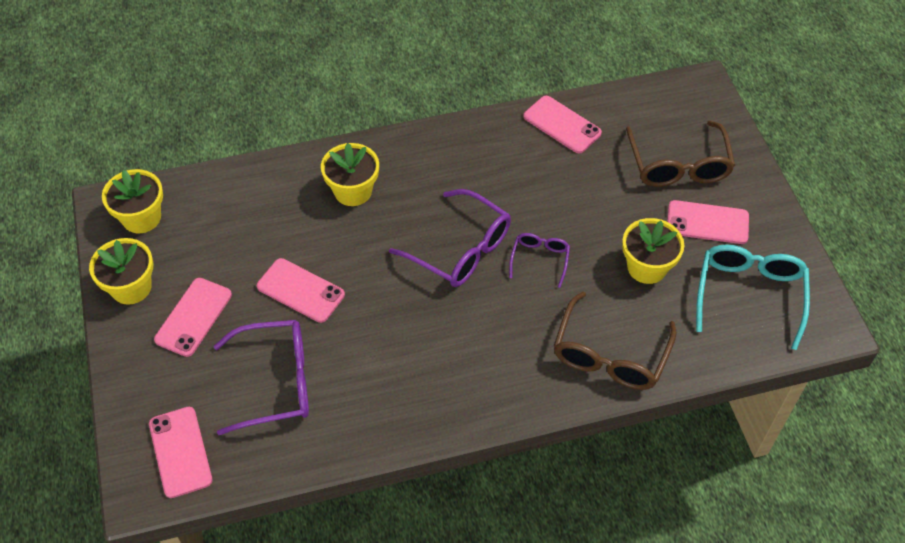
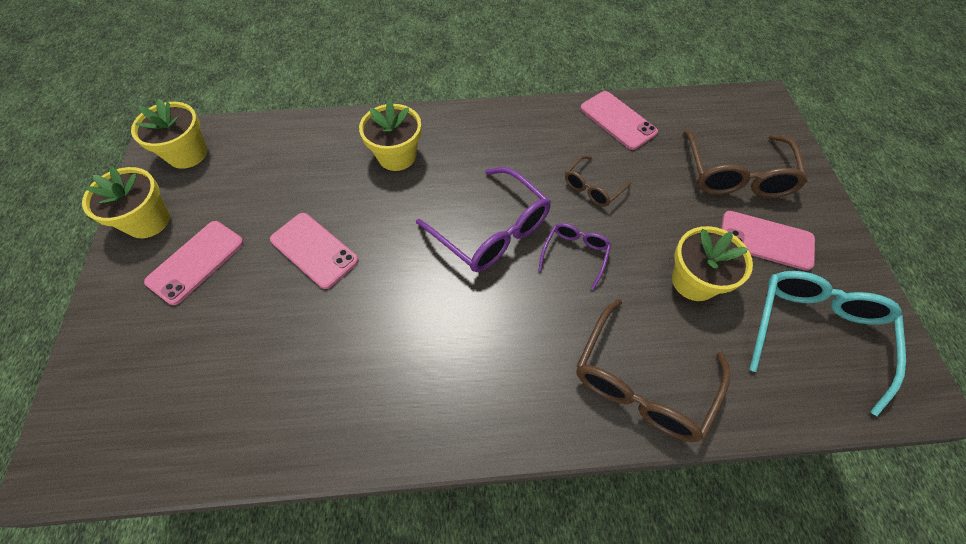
camera: 10 degrees right, 5 degrees up
(180, 452) = (118, 421): pink phone -> none
(276, 382) = (254, 351): purple glasses -> none
(547, 196) = (592, 188): none -> brown glasses

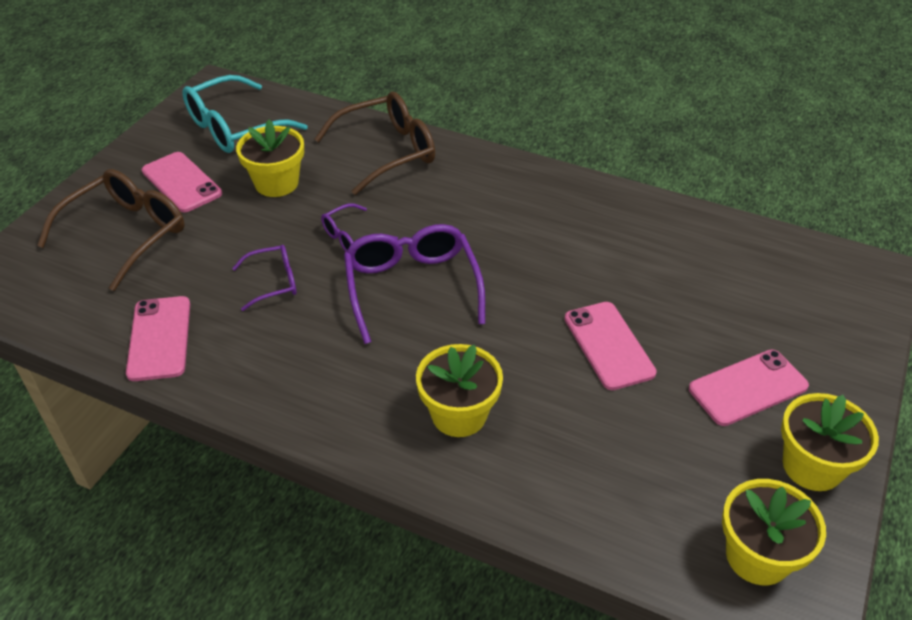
camera: 150 degrees left, 15 degrees down
(592, 188) = (274, 282): brown glasses -> purple glasses

